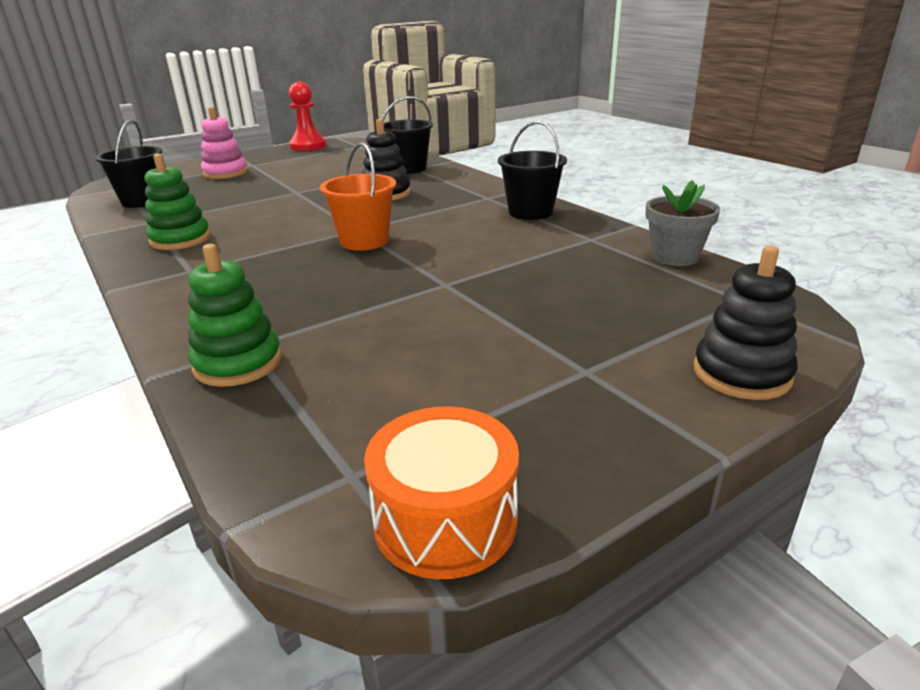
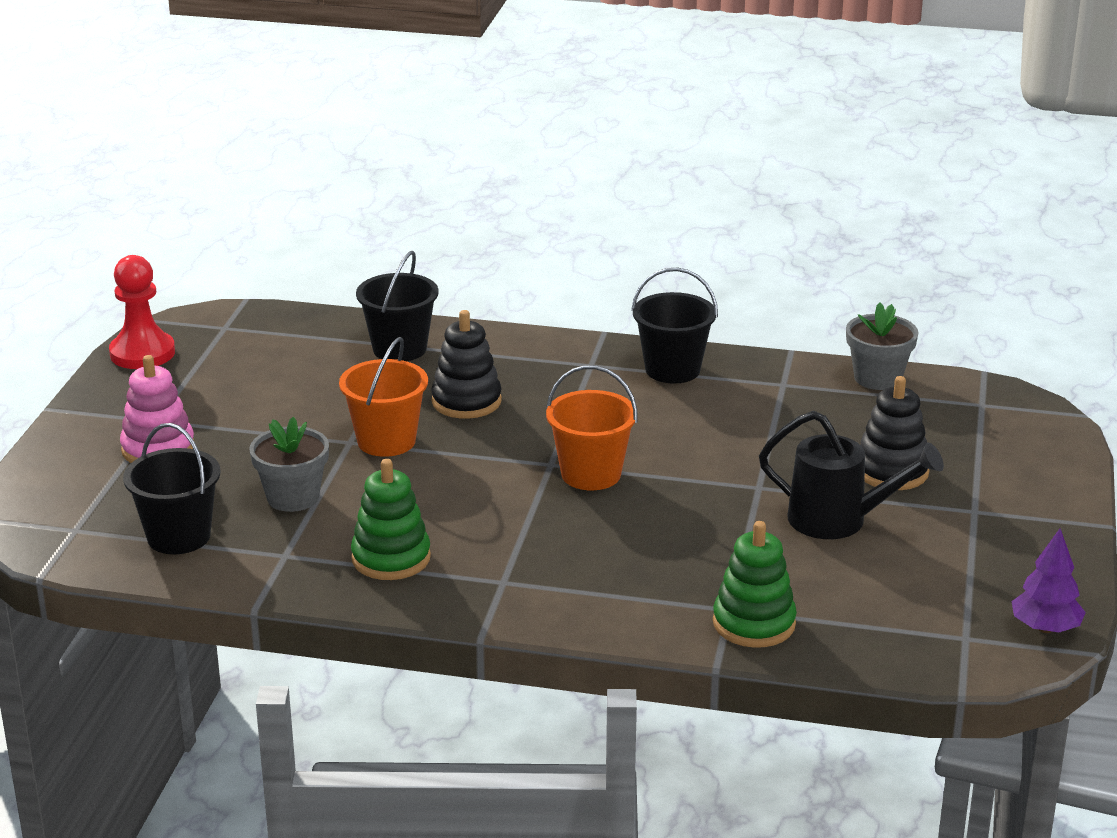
camera: 45 degrees left, 0 degrees up
(218, 203) = (293, 497): none -> grey flower pot
(310, 196) = (386, 441): none -> orange bucket
(445, 520) = (1045, 628): orange drum -> purple tree
(453, 327) = (839, 521): none -> black watering can
(741, 374) = (1055, 468): black stacking toy -> black stacking toy (891, 471)

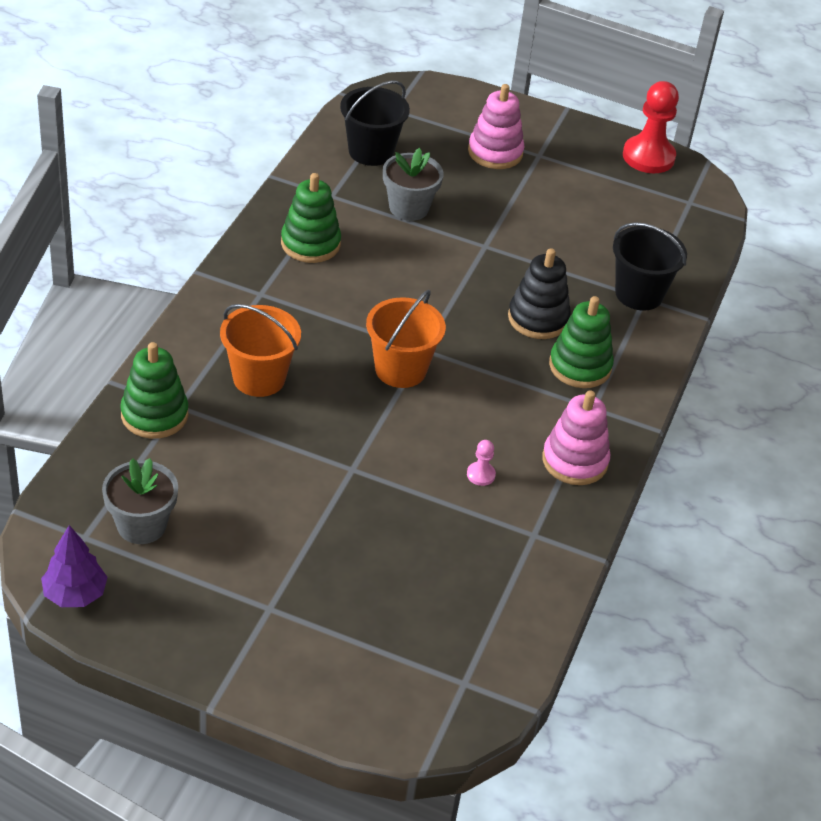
camera: 95 degrees right, 15 degrees up
(386, 441) = (481, 264): orange bucket -> orange bucket (259, 378)
(532, 374) = (580, 366): none -> green stacking toy
(672, 370) = (575, 461): black bucket -> pink stacking toy
(722, 416) = (481, 475): none -> pink pawn
(839, 521) = (282, 507): black watering can -> none
(877, 378) = (533, 612): grey flower pot -> grey flower pot (141, 525)
(891, 471) = (354, 568): black stacking toy -> none

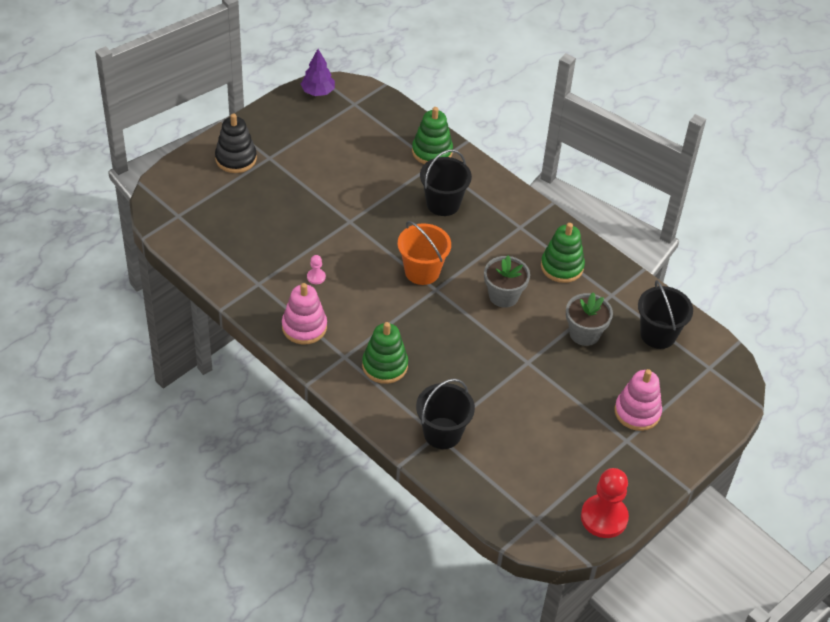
camera: 115 degrees right, 5 degrees up
(141, 525) = (351, 126): grey flower pot -> grey flower pot (503, 296)
(259, 378) = (443, 203): orange bucket -> black bucket
(538, 318) = (440, 362): black stacking toy -> black stacking toy (236, 158)

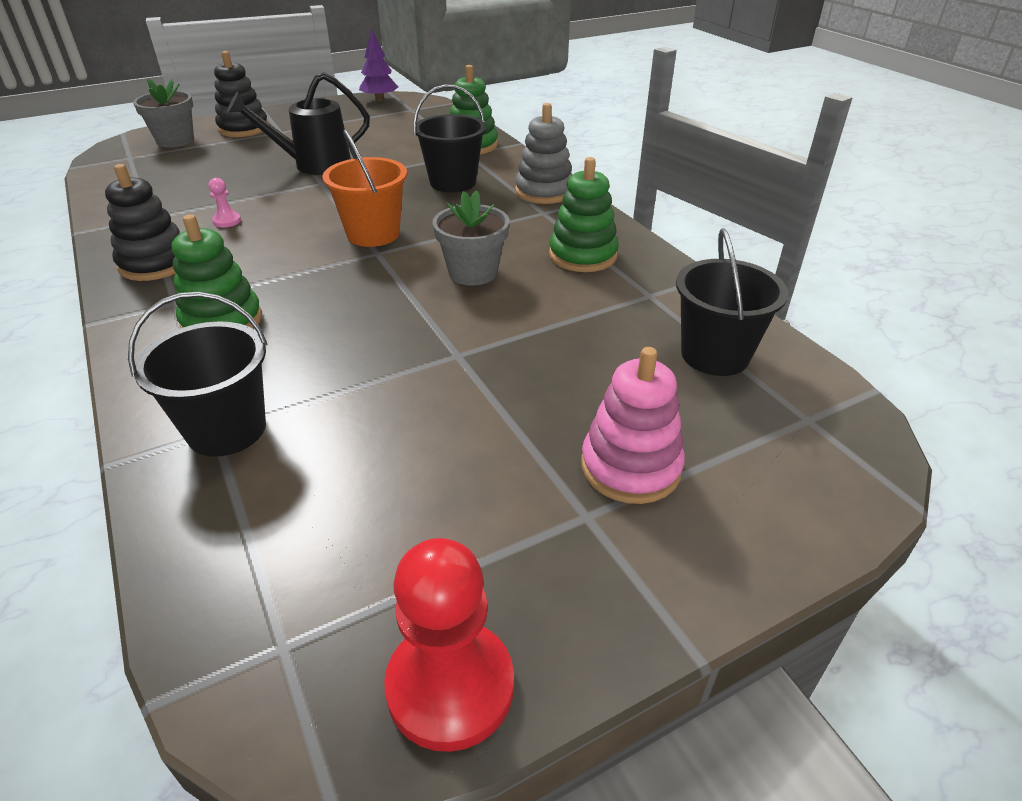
camera: 20 degrees right, 10 degrees down
(304, 327) = (155, 263): pink stacking toy -> black stacking toy
(329, 200) = (314, 165): none -> black watering can
(510, 203) = (544, 191): none -> grey stacking toy
(584, 333) = (579, 333): grey flower pot -> grey flower pot (175, 140)

